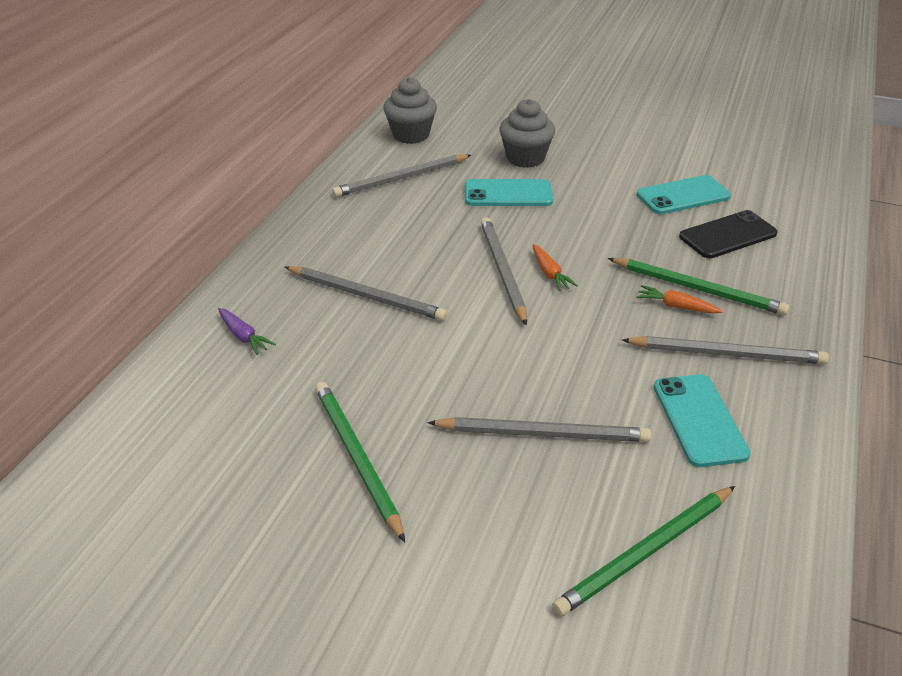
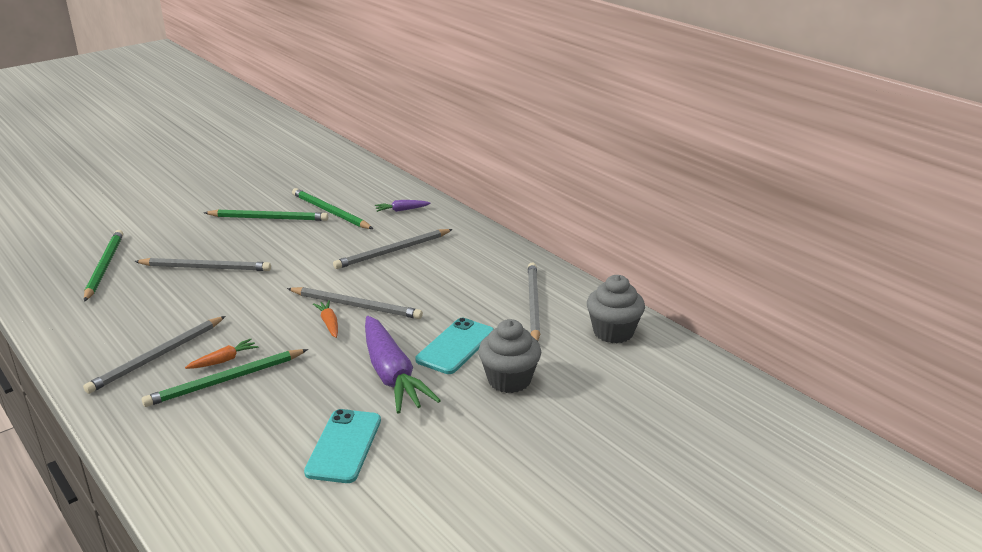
camera: 120 degrees right, 10 degrees down
(292, 402) = (330, 212): none -> green pencil
(543, 434) = (206, 268): grey pencil -> grey pencil turned 120 degrees counterclockwise
(549, 273) = (329, 323): orange carrot -> orange carrot turned 60 degrees clockwise
(581, 208) = (392, 375): none -> purple carrot
(699, 420) = (135, 318): turquoise phone -> none
(728, 235) = (258, 437): black phone -> none

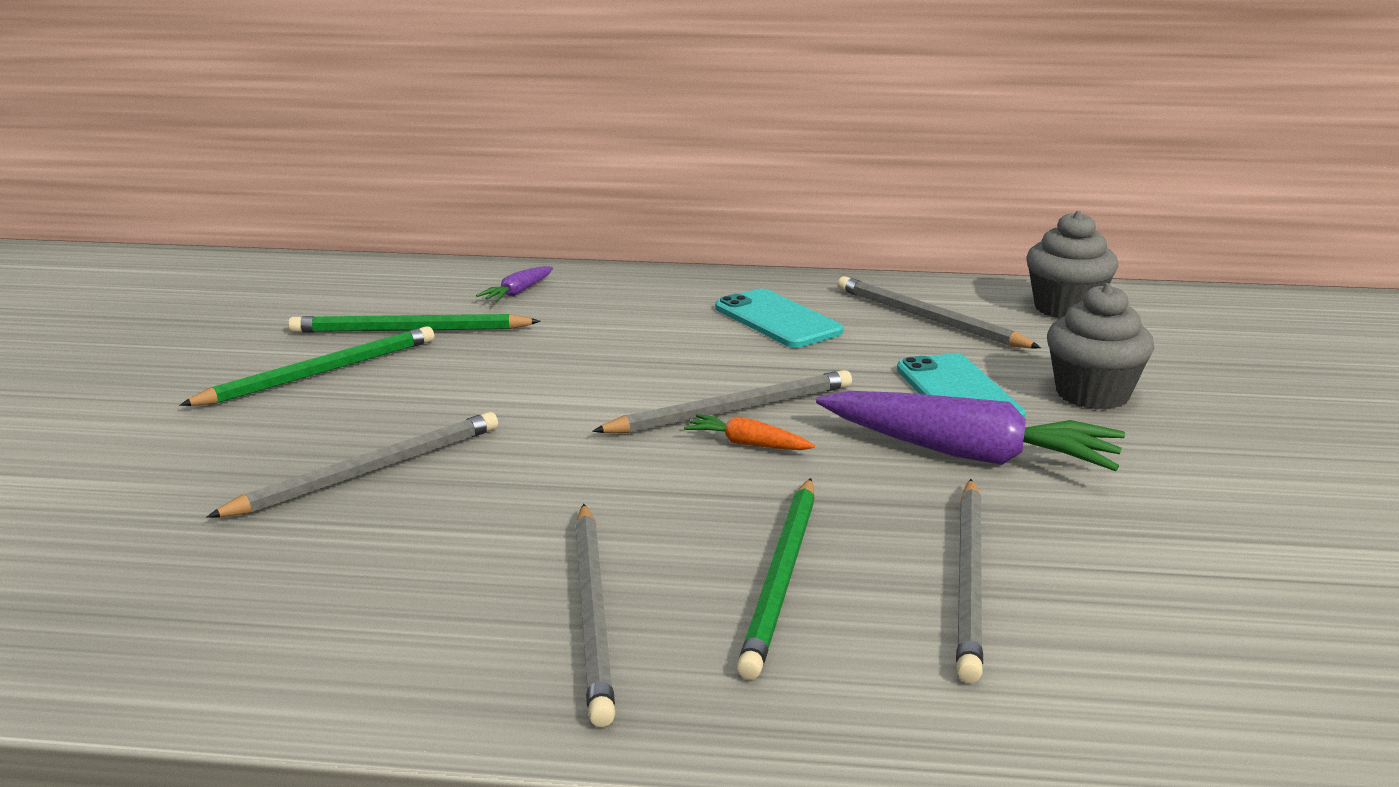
camera: 45 degrees left, 5 degrees down
(104, 267) = (142, 557): green pencil -> none
(224, 360) = (714, 558): orange carrot -> none
(344, 446) = (1116, 551): turquoise phone -> turquoise phone (777, 320)
(392, 251) = (624, 337): grey pencil -> grey pencil (969, 580)

